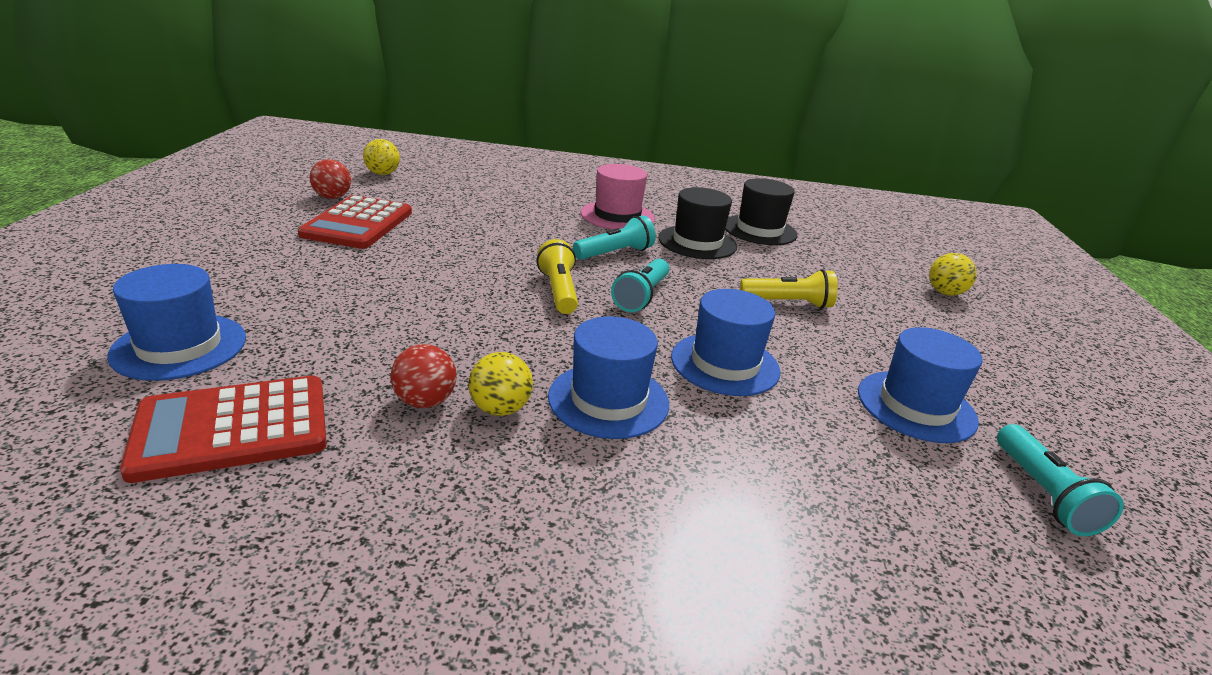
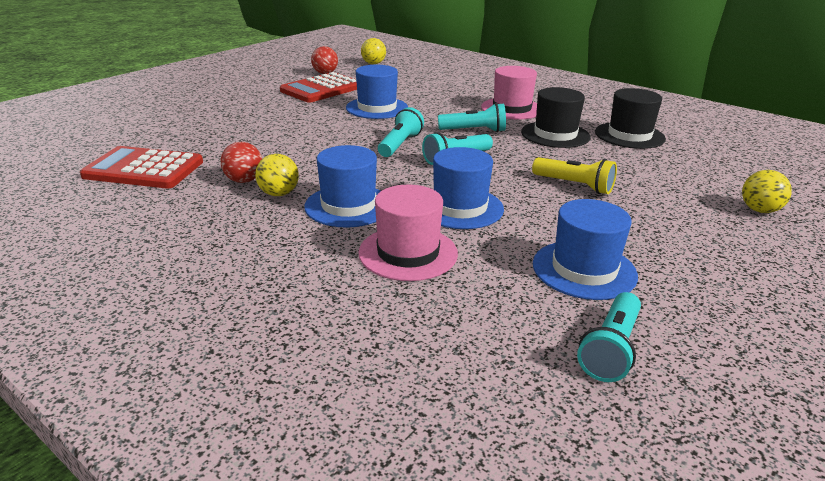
camera: 35 degrees right, 0 degrees up
(179, 346) = (162, 131): blue hat -> blue hat (377, 108)
(558, 291) = (400, 144): yellow flashlight -> turquoise flashlight
(751, 446) = (408, 253): none -> pink hat

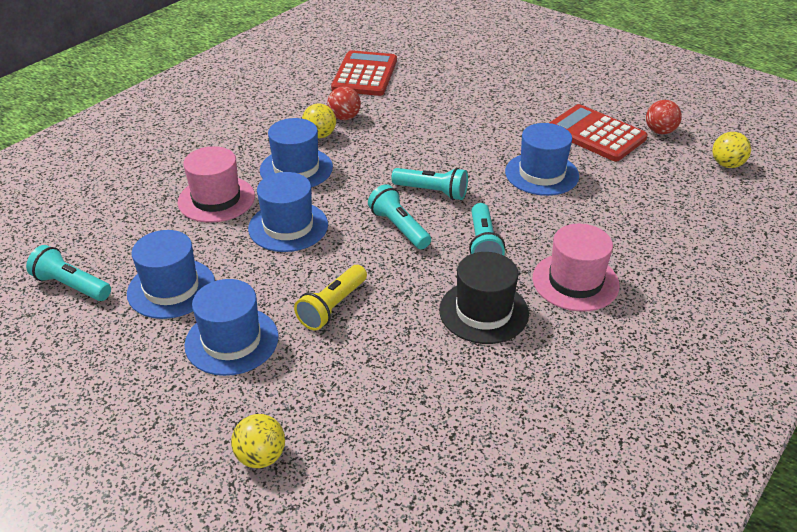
camera: 90 degrees right, 10 degrees up
(629, 135) = (495, 387): black hat -> none
(643, 229) = (232, 341): none -> blue hat

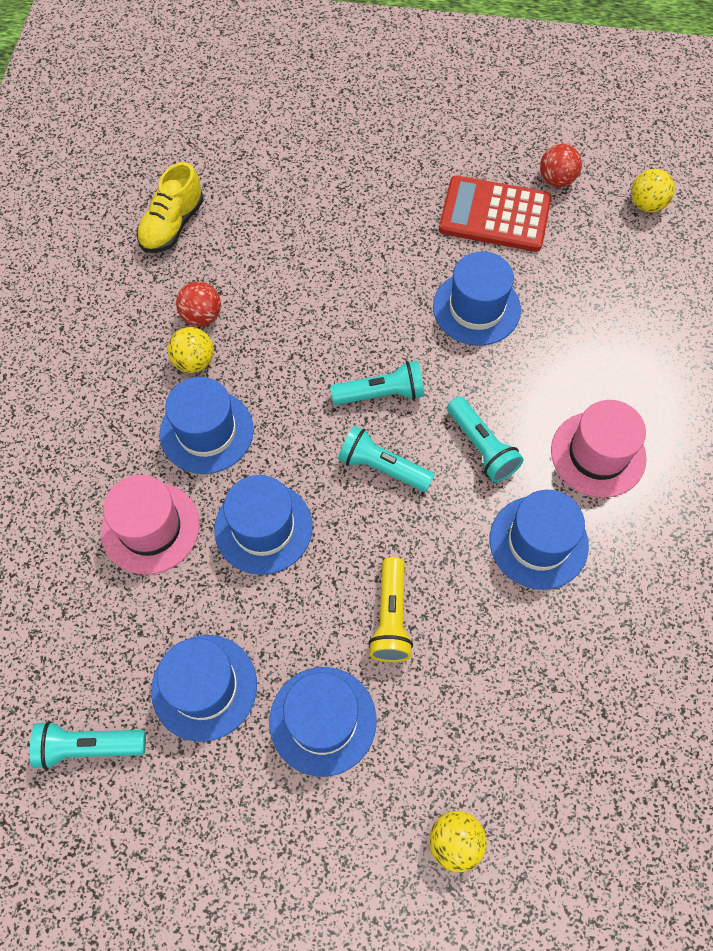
camera: 30 degrees left, 25 degrees up
(364, 74) = (172, 225): red calculator -> yellow shoe
(483, 311) = (538, 542): black hat -> blue hat

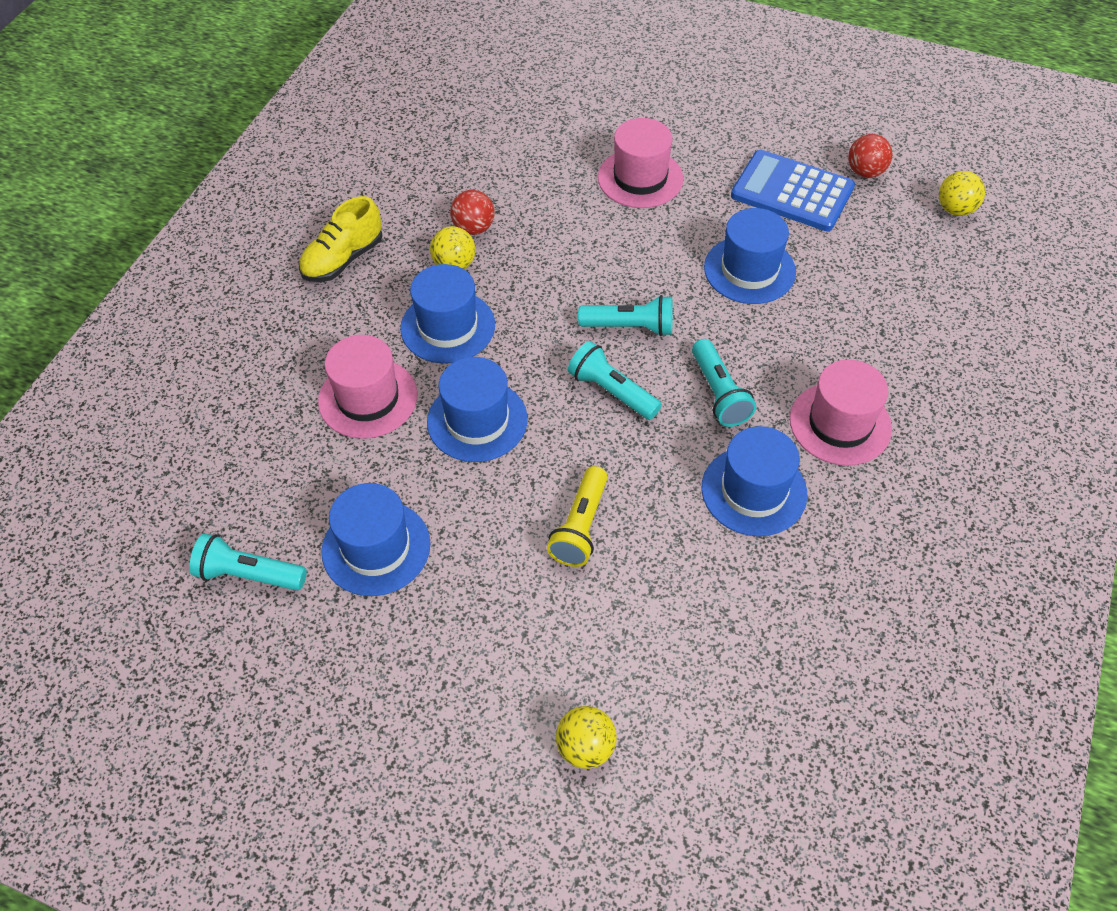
camera: 15 degrees right, 10 degrees down
(172, 225) = (469, 148): yellow shoe -> yellow shoe (343, 259)
(323, 720) = (483, 604): blue hat -> none
(348, 227) = (640, 178): none -> pink hat
(494, 215) = (792, 192): red calculator -> blue calculator

